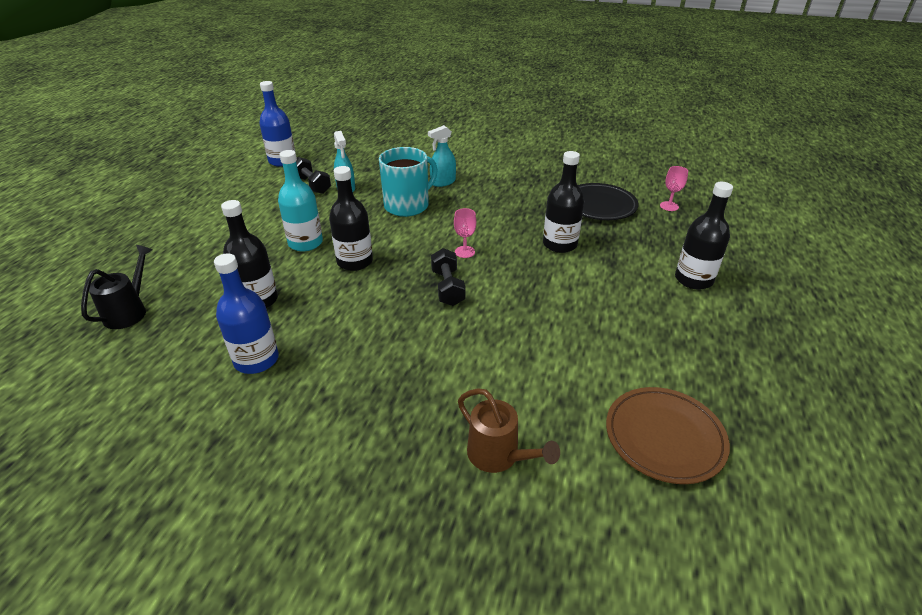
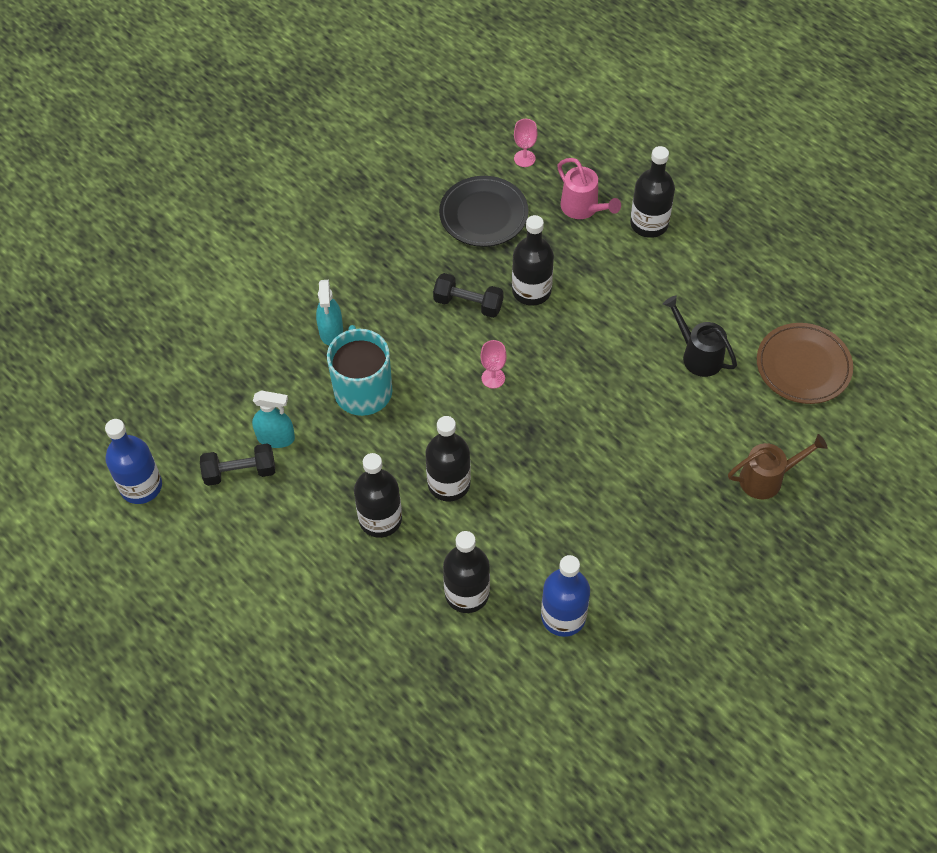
camera: 60 degrees left, 20 degrees up
(130, 311) = (414, 719): black watering can -> black watering can (697, 355)
(305, 243) = (380, 519): turquoise bottle -> black bottle
(448, 287) = (545, 420): black dumbbell -> black dumbbell (468, 304)
(663, 244) = (583, 208): none -> pink watering can

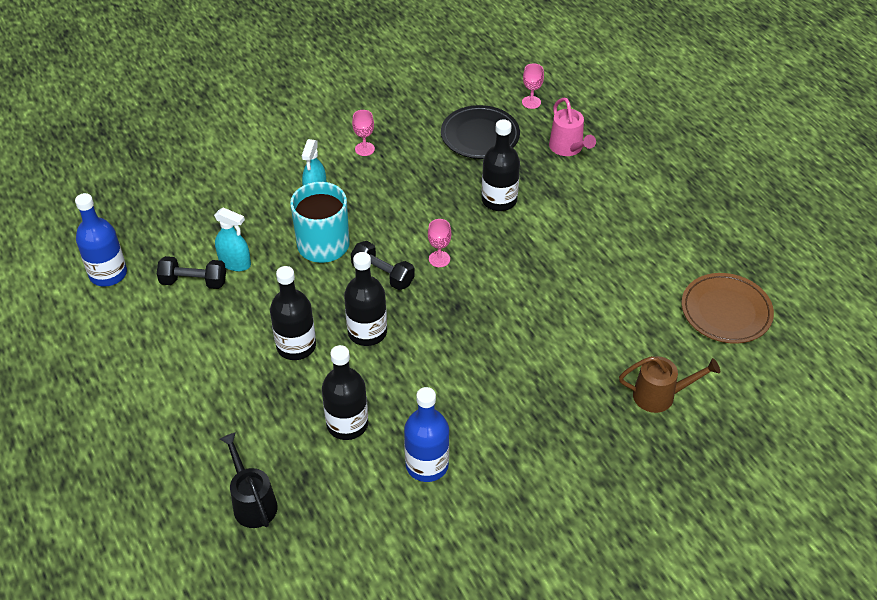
camera: 15 degrees right, 10 degrees down
(363, 261) = (364, 149): none -> pink goblet
(468, 304) = (440, 198): black dumbbell -> black dumbbell (383, 274)
(649, 224) = (622, 171): black bottle -> none
(697, 355) = (629, 281): black watering can -> black watering can (252, 502)

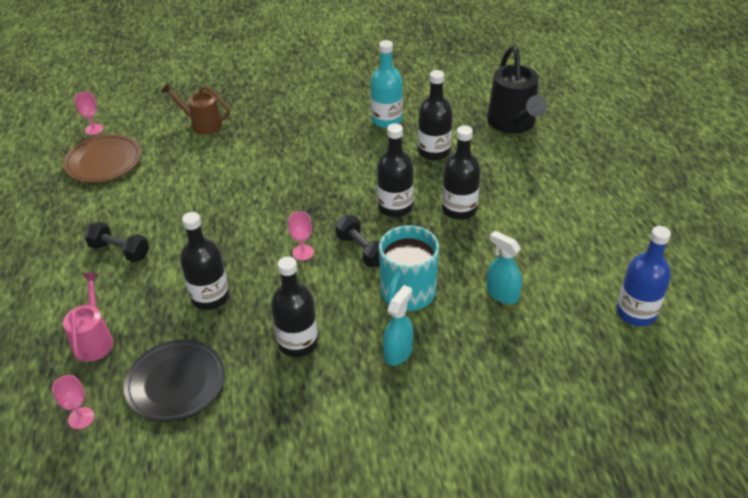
camera: 160 degrees left, 5 degrees down
(194, 282) = (546, 284): black dumbbell -> black dumbbell (120, 251)
(252, 502) = (513, 124): black watering can -> black watering can, size x1.58
(364, 149) = (319, 401): pink goblet -> pink goblet (94, 129)
(402, 183) = (298, 342): none -> black bottle
(427, 465) = (387, 120): blue bottle -> turquoise bottle

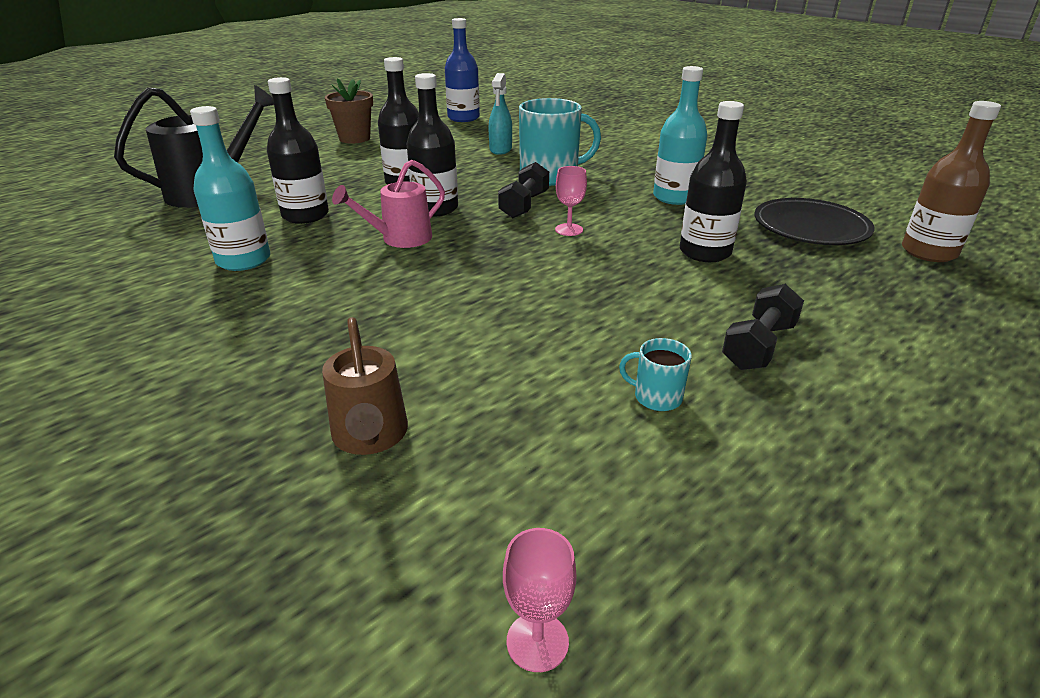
camera: 125 degrees left, 10 degrees down
(81, 418) = (928, 252): pink goblet -> brown bottle
(94, 339) = (872, 290): pink watering can -> pink watering can (399, 239)
(104, 162) = (624, 514): brown plate -> none
(120, 251) = (758, 346): black dumbbell -> black dumbbell turned 45 degrees clockwise
(135, 198) = (656, 397): none -> turquoise mug
(298, 342) = (674, 197): black bottle -> turquoise bottle
(398, 352) = (616, 165): turquoise spray bottle -> none
(603, 214) = (354, 138): none -> brown flower pot

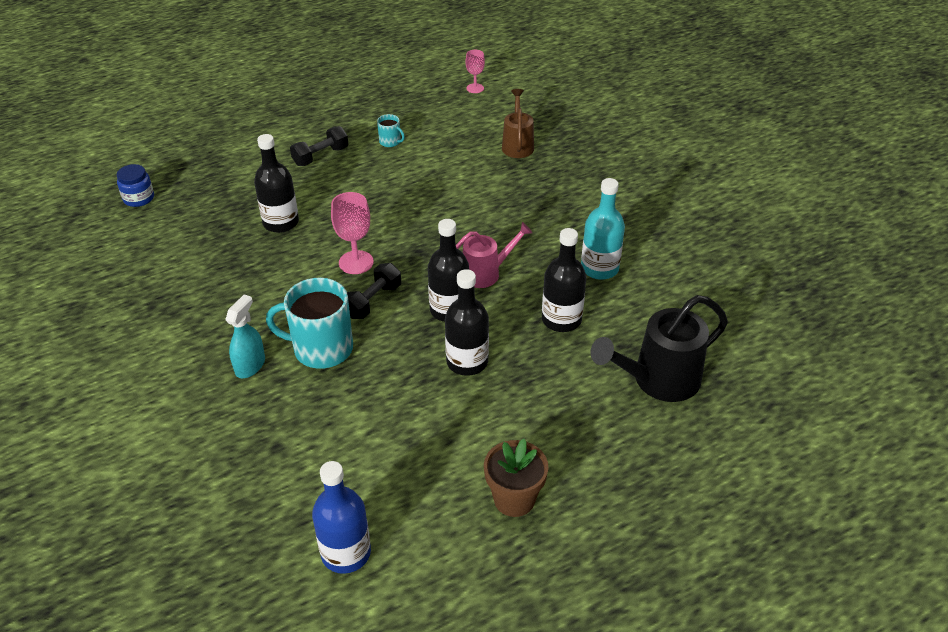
camera: 165 degrees left, 10 degrees up
(500, 149) = (342, 423): turquoise spray bottle -> turquoise spray bottle (250, 366)
(569, 230) = (356, 262): pink goblet -> pink goblet, size x1.59
(674, 197) = (239, 290): turquoise bottle -> none
(810, 227) = (180, 234): black plate -> none
(928, 252) = (139, 198): brown bottle -> blue jar

